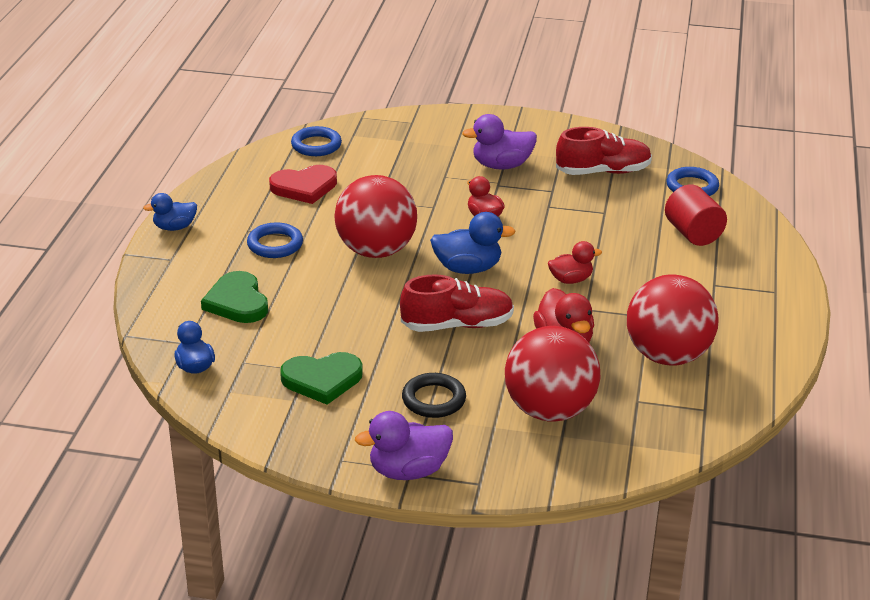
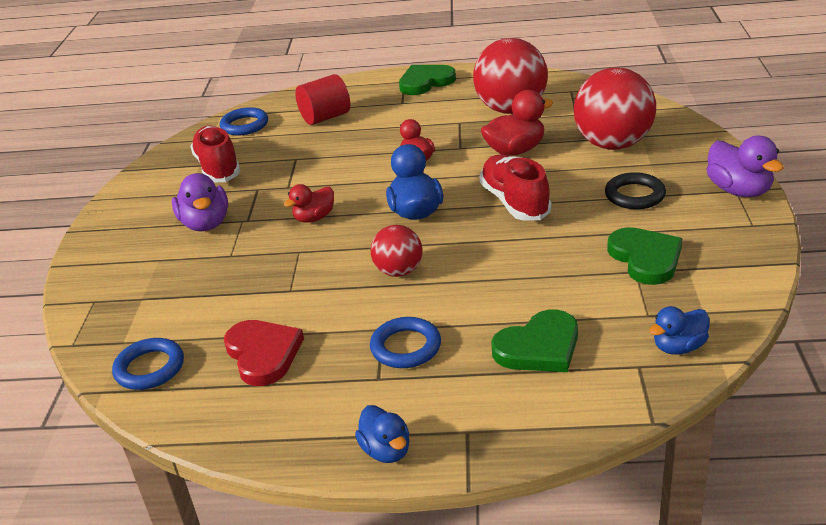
camera: 95 degrees left, 0 degrees up
(376, 251) = (399, 271): red ball -> red ball, size x0.55
(767, 306) = (425, 82): none -> green heart

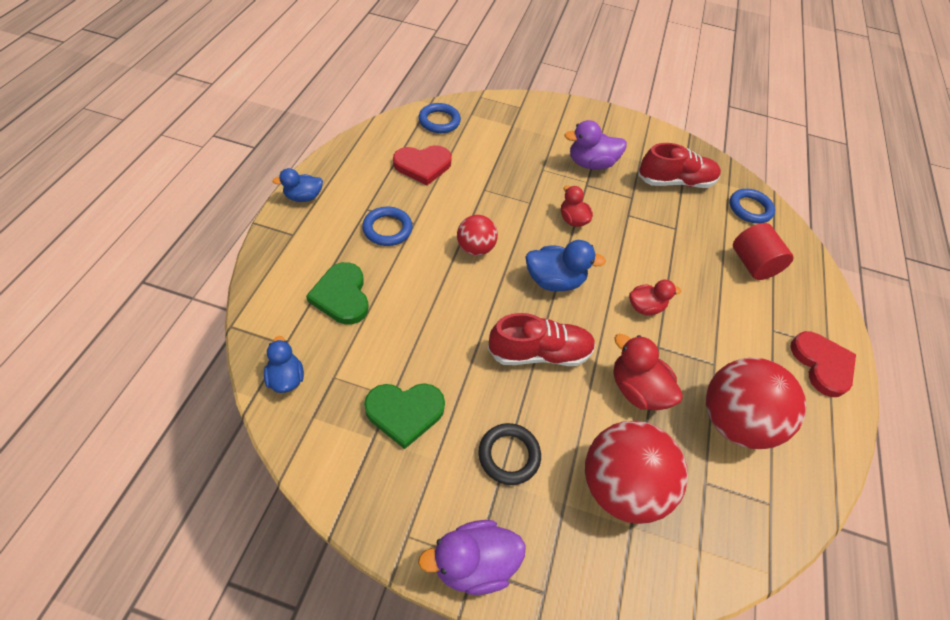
camera: 95 degrees right, 20 degrees up
(425, 82) = (822, 364): green heart -> red heart
(515, 150) = (637, 389): red duck -> red duck turned 150 degrees clockwise

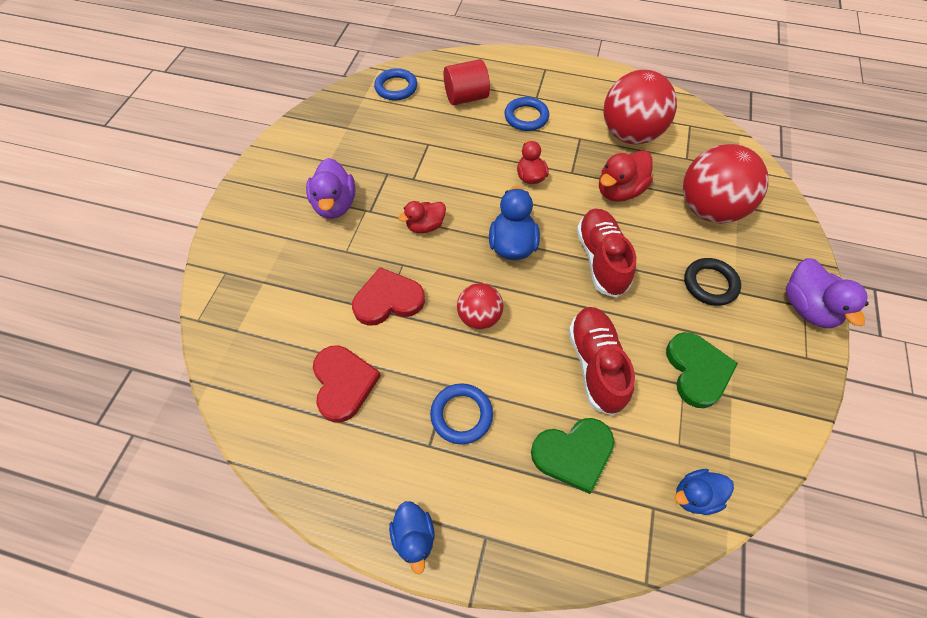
camera: 85 degrees left, 5 degrees up
(439, 121) = (250, 369): blue ring -> blue ring (526, 117)
(675, 182) = (361, 136): red shoe -> red shoe (595, 365)
(822, 364) = (563, 76): red heart -> red heart (388, 300)

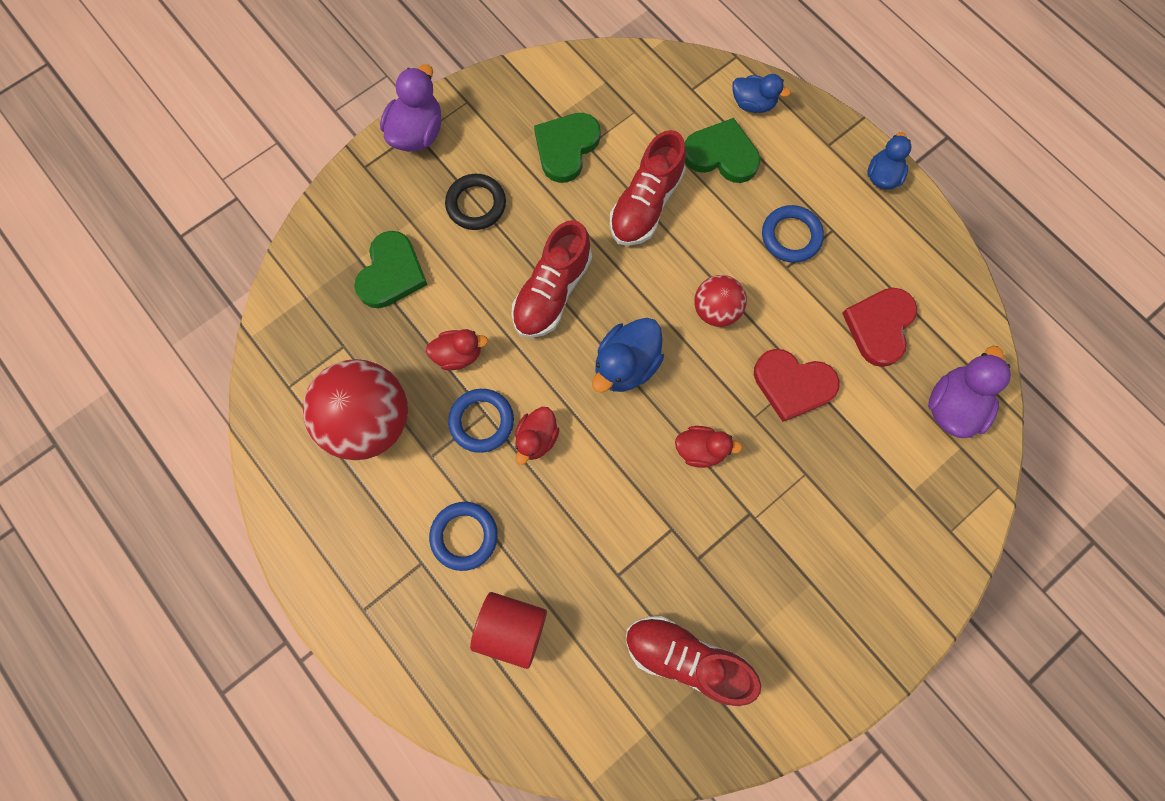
camera: 145 degrees left, 15 degrees up
(335, 205) = (786, 550): purple duck -> purple duck (952, 406)
(363, 131) = (686, 658): none -> red shoe
(396, 87) = (592, 720): blue ring -> blue ring (481, 421)
(619, 191) = (458, 355): red duck -> red duck, size x0.66
(695, 496) = (655, 77): blue duck -> blue duck (753, 104)
(709, 209) = (391, 273): red ball -> green heart

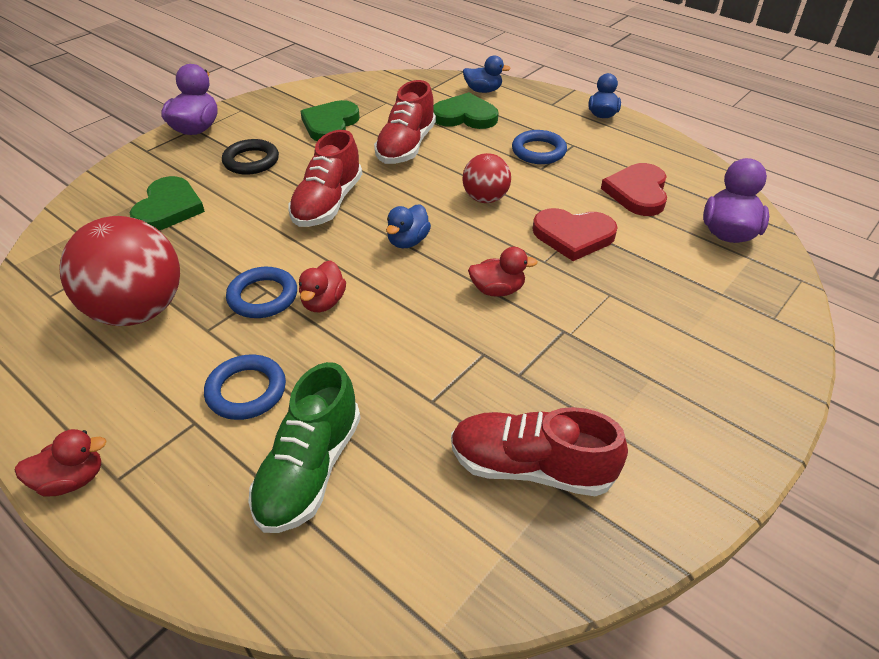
camera: 10 degrees left, 30 degrees down
(458, 355) = (236, 253): red duck -> red duck (72, 479)
(511, 628) = (309, 470): red cylinder -> green shoe
(626, 365) = (408, 241): blue duck -> blue duck, size x0.66

